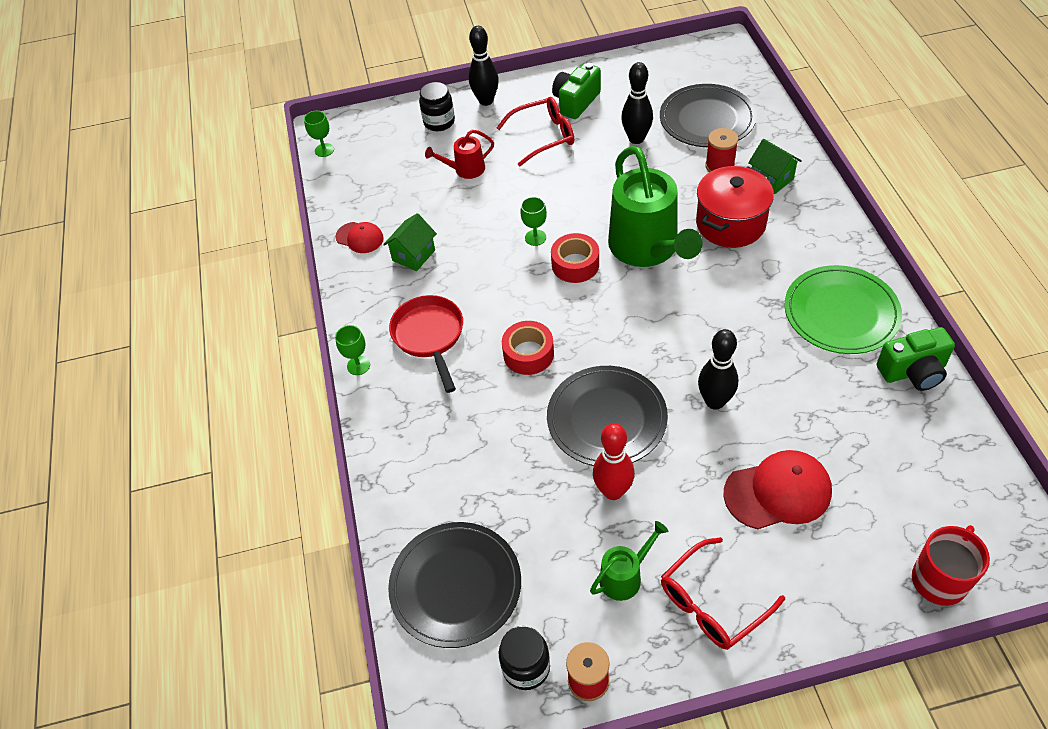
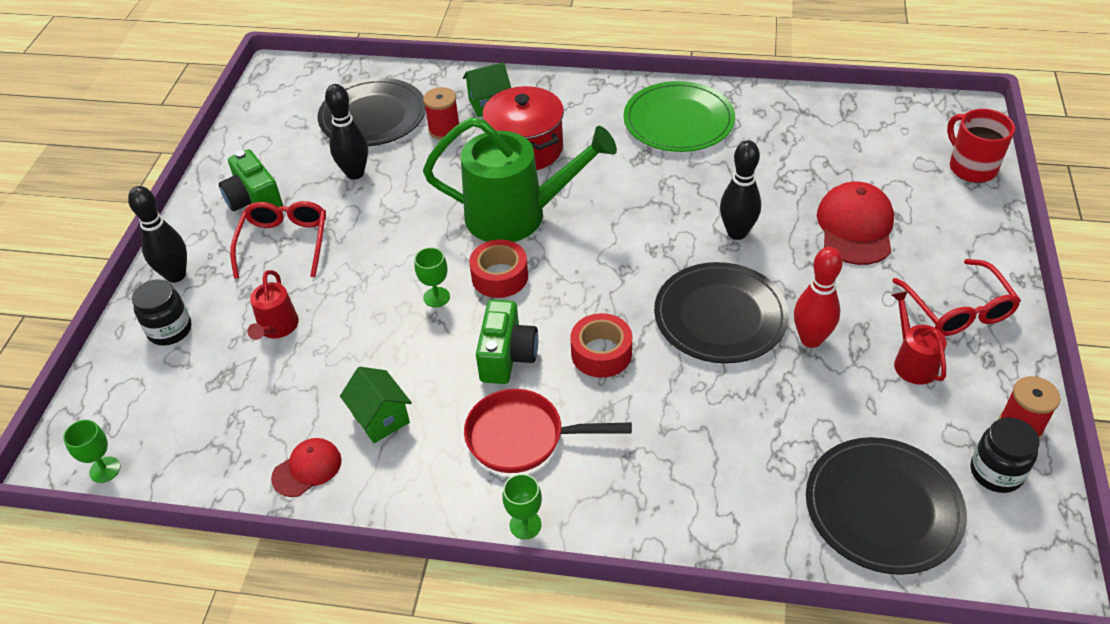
camera: 70 degrees left, 5 degrees down
(625, 576) = (912, 361): green watering can -> red watering can
(913, 372) = (764, 106): green camera -> green camera (507, 356)

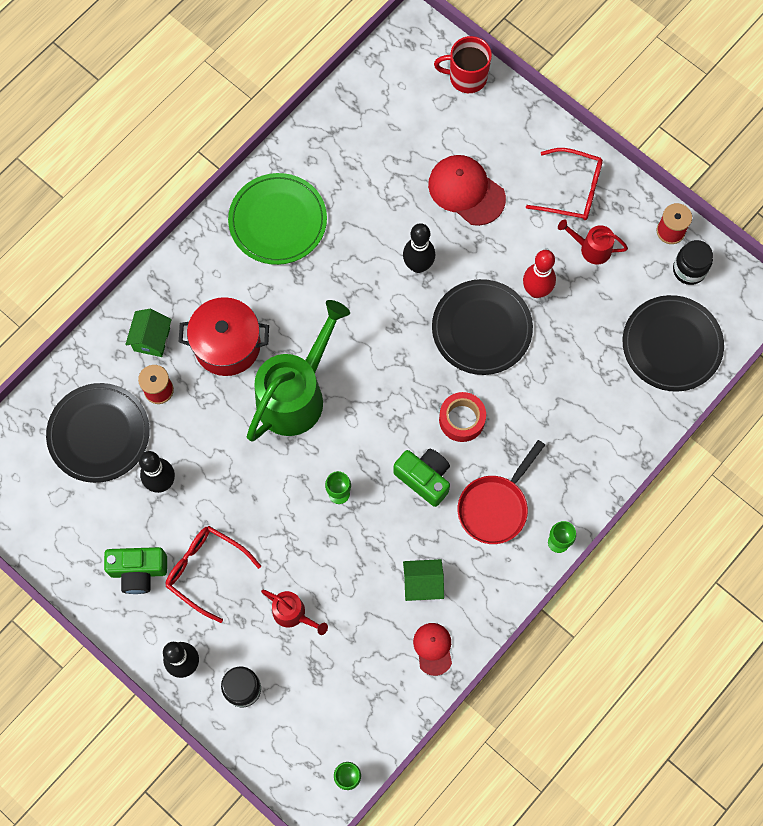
camera: 60 degrees left, 25 degrees up
(500, 276) = (349, 441): red tape -> none

